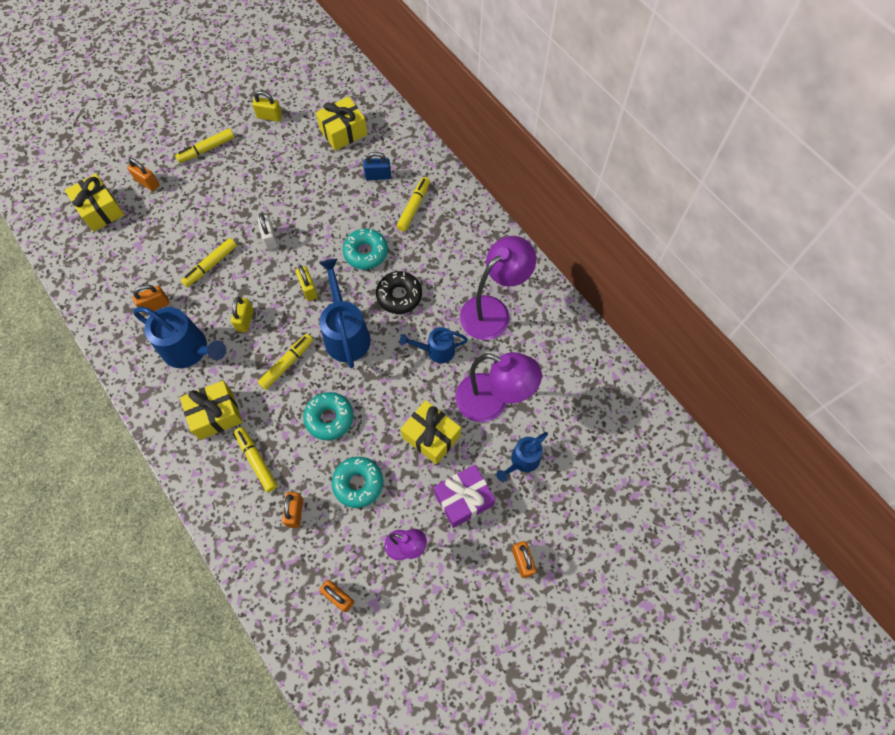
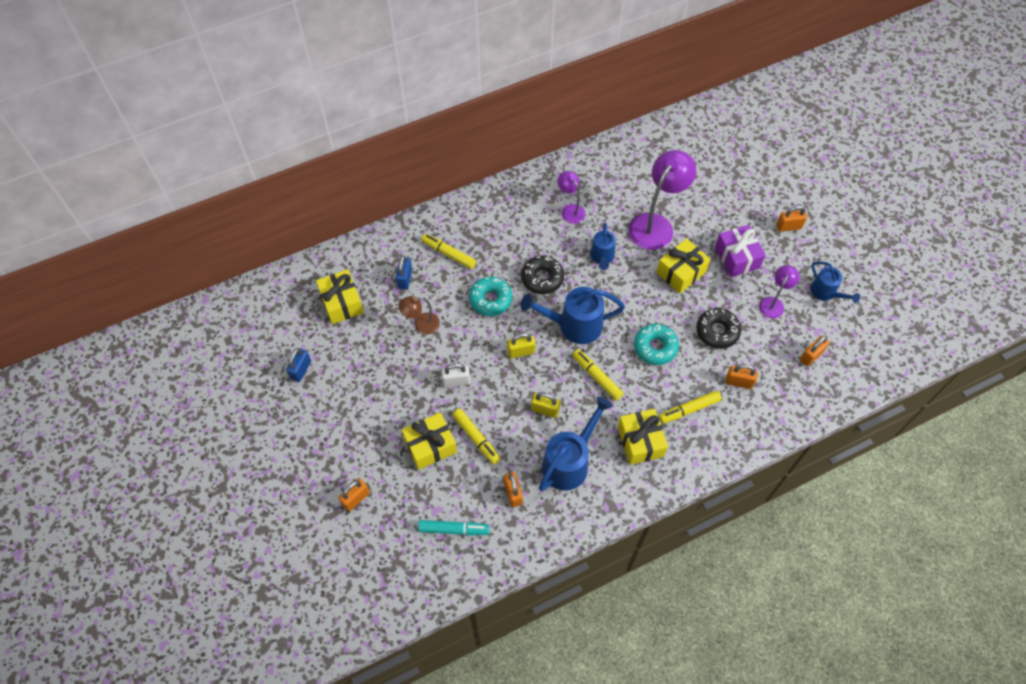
camera: 80 degrees left, 5 degrees down
(100, 210) = (380, 550): yellow gift -> yellow gift (430, 446)
(119, 262) = (453, 529): none -> turquoise marker
(206, 149) = (327, 435): yellow marker -> none
(269, 117) = (301, 370): yellow padlock -> blue padlock
(328, 199) = (421, 325): none -> brown lamp
(358, 483) = (717, 331): turquoise donut -> black donut
(493, 311) = (570, 210): purple lamp -> purple lamp, size x0.54
(522, 461) = (709, 213): blue watering can -> blue watering can (826, 293)

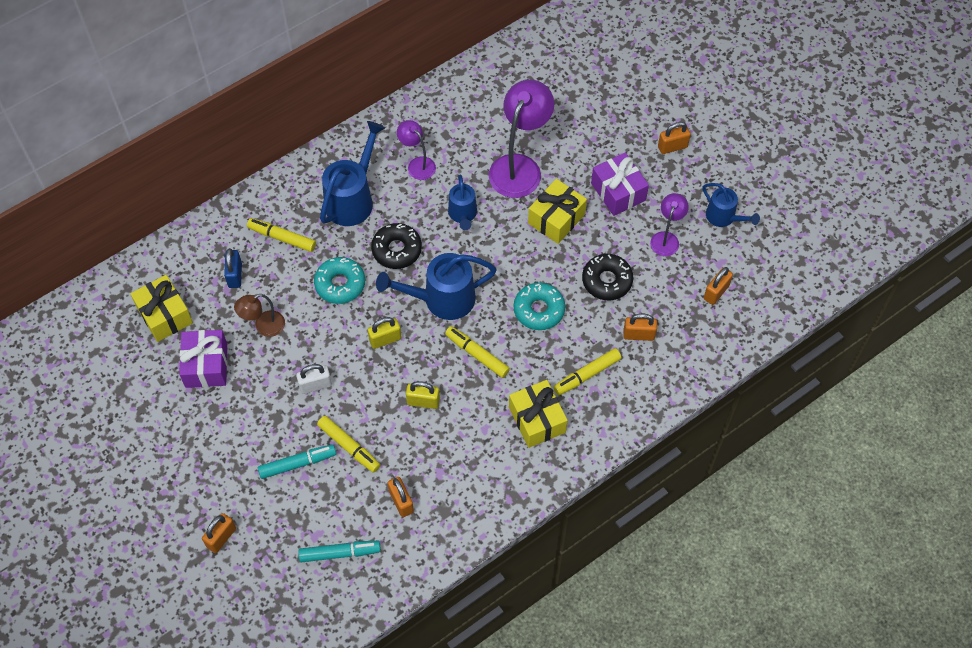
camera: 10 degrees left, 0 degrees up
(301, 370) = (130, 401): blue padlock -> none
(368, 350) = (206, 365): none -> purple gift
(430, 446) = (297, 464): yellow gift -> turquoise marker
(569, 461) = (460, 455): blue watering can -> blue watering can (353, 198)

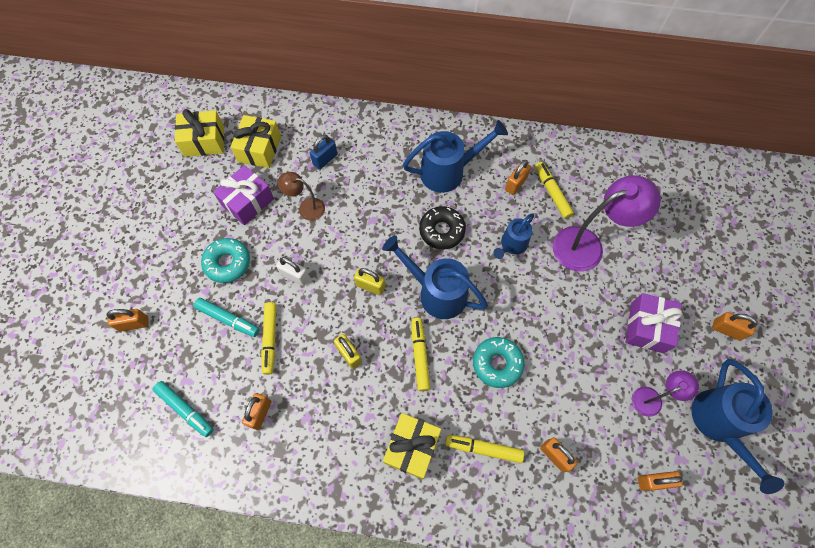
camera: 45 degrees right, 5 degrees up
(282, 238) = (378, 160): yellow marker -> yellow marker (552, 193)
(340, 284) = (381, 222): turquoise donut -> turquoise donut (227, 263)
(417, 164) = (515, 184): purple lamp -> orange padlock
(556, 219) = (578, 306): yellow gift -> yellow gift (204, 141)
(607, 281) = (571, 389): black donut -> none
(724, 217) = (719, 425): blue watering can -> blue watering can, size x1.67

